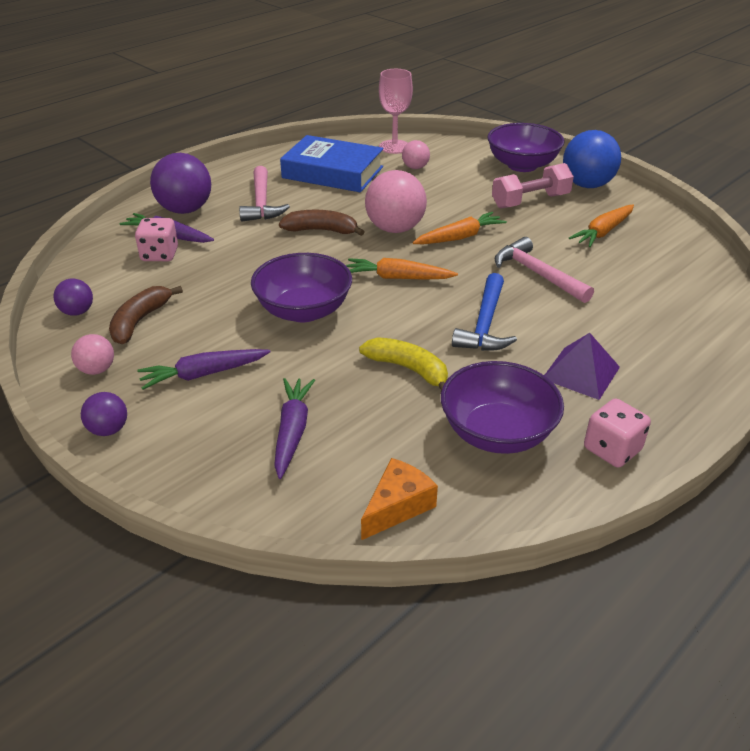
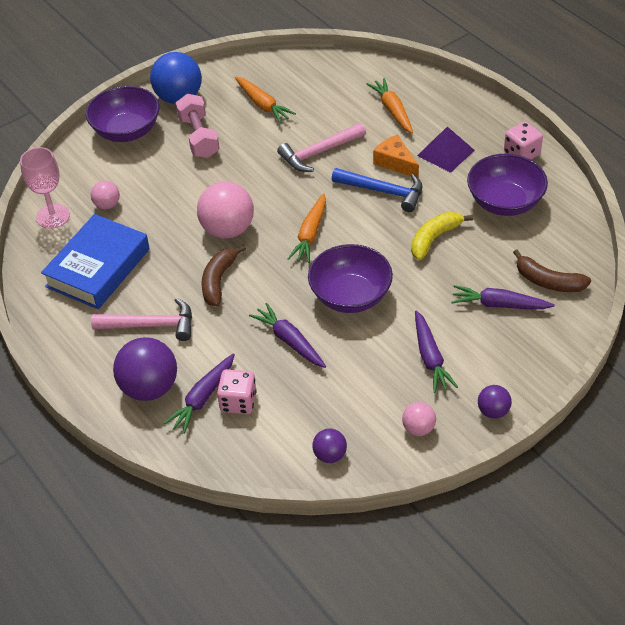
camera: 80 degrees left, 10 degrees up
(140, 321) = (351, 406): brown banana -> brown banana (548, 281)
(237, 277) = (289, 341): none -> purple carrot
(397, 506) = (570, 255): orange cheese -> orange cheese (395, 162)
(459, 237) = (252, 190): orange carrot -> orange carrot (392, 110)

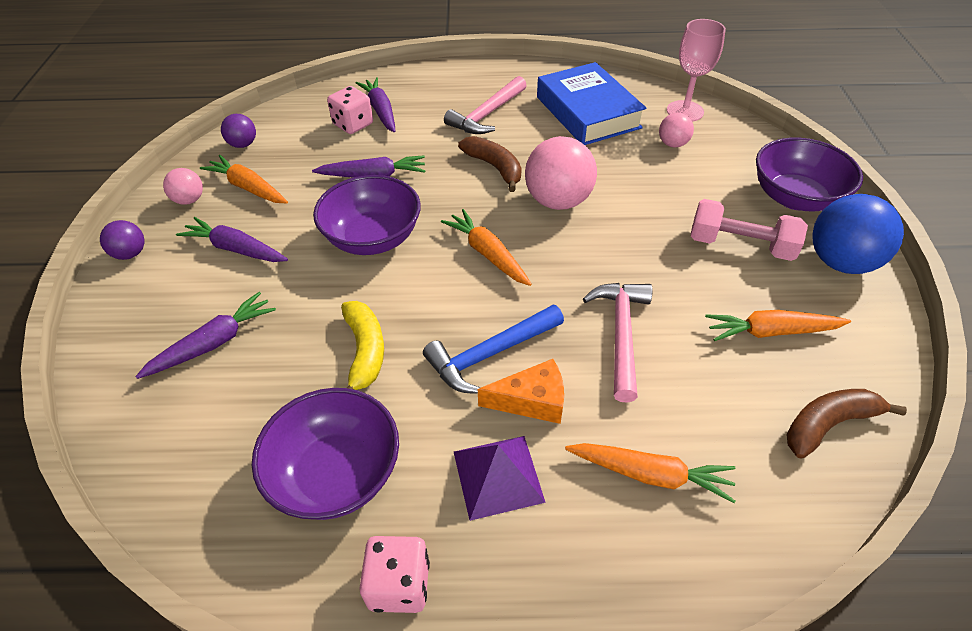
camera: 125 degrees right, 0 degrees up
(149, 388) = (424, 92): purple ball -> none
(372, 404) = (248, 188): none -> orange carrot
(548, 281) = (177, 414): brown banana -> brown banana (828, 424)

